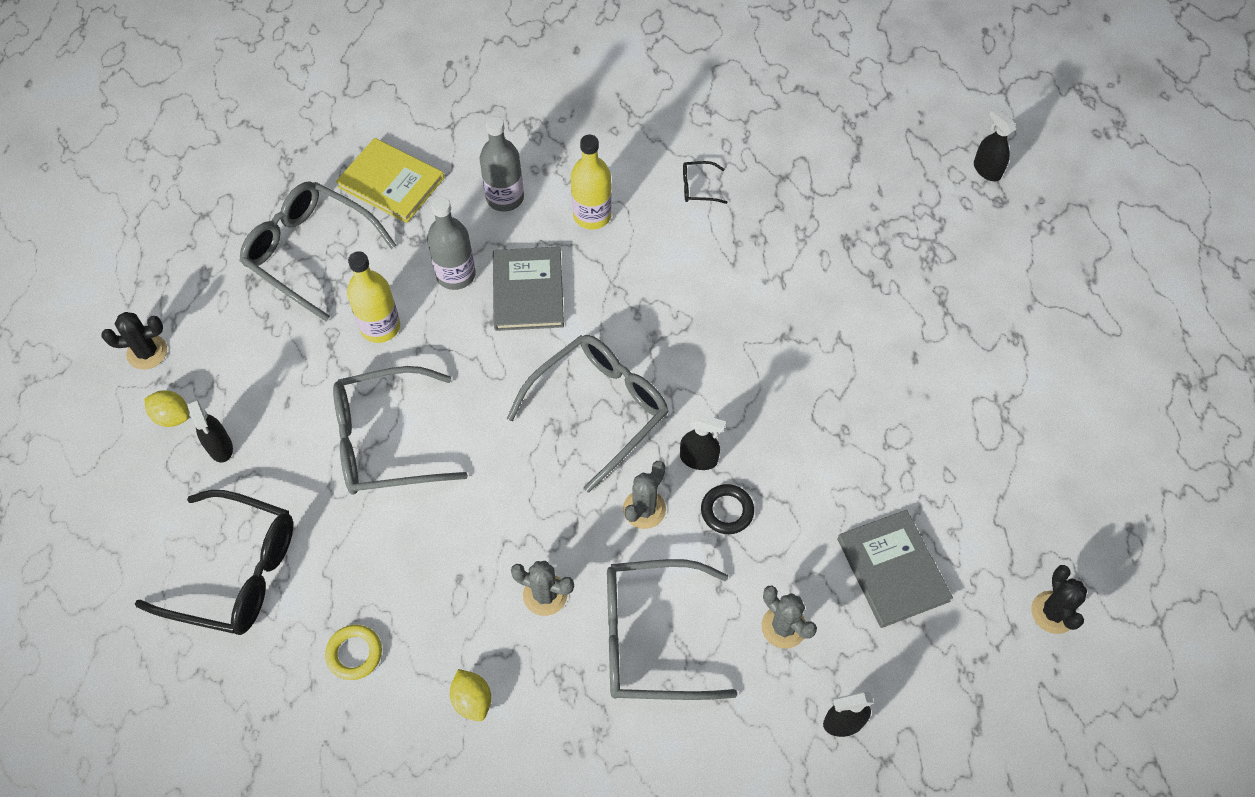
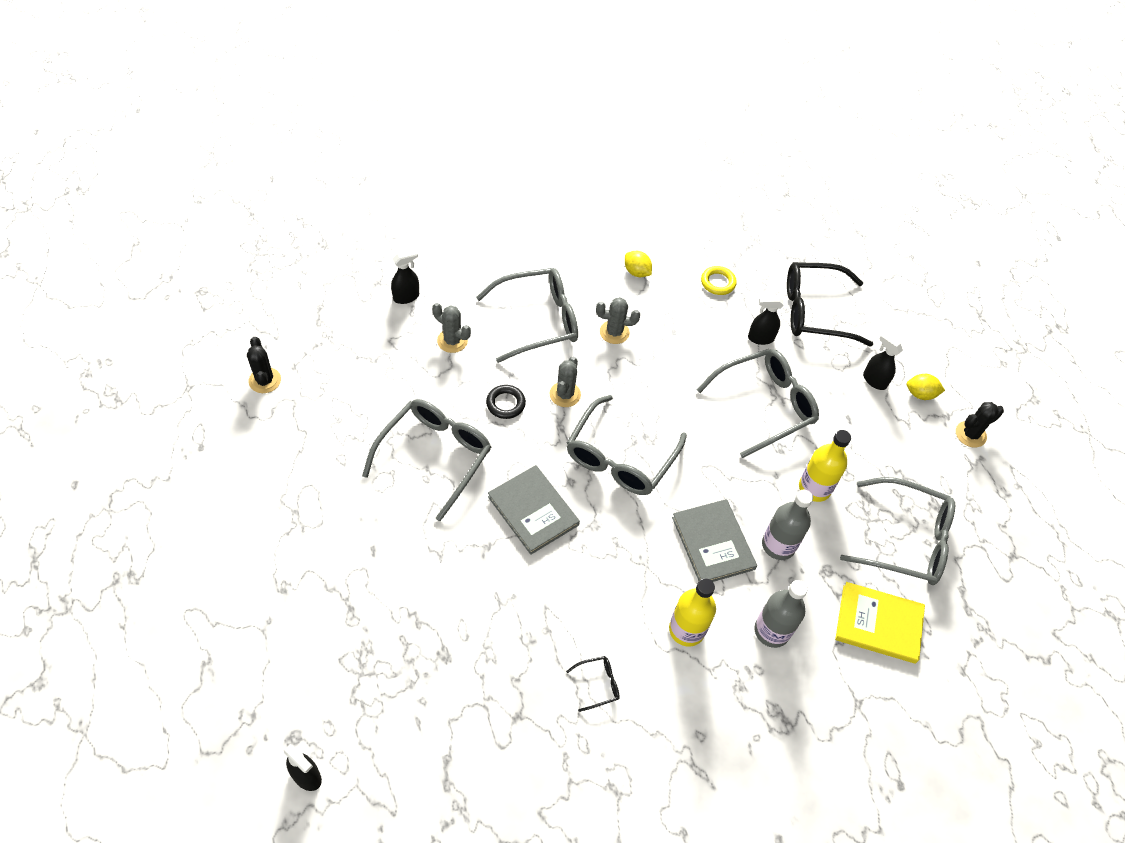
camera: 160 degrees right, 5 degrees down
(699, 459) = (534, 435): black spray bottle -> black spray bottle (760, 338)
(830, 456) = (435, 456): none -> grey glasses
(892, 570) = (381, 387): grey book -> grey book (533, 511)

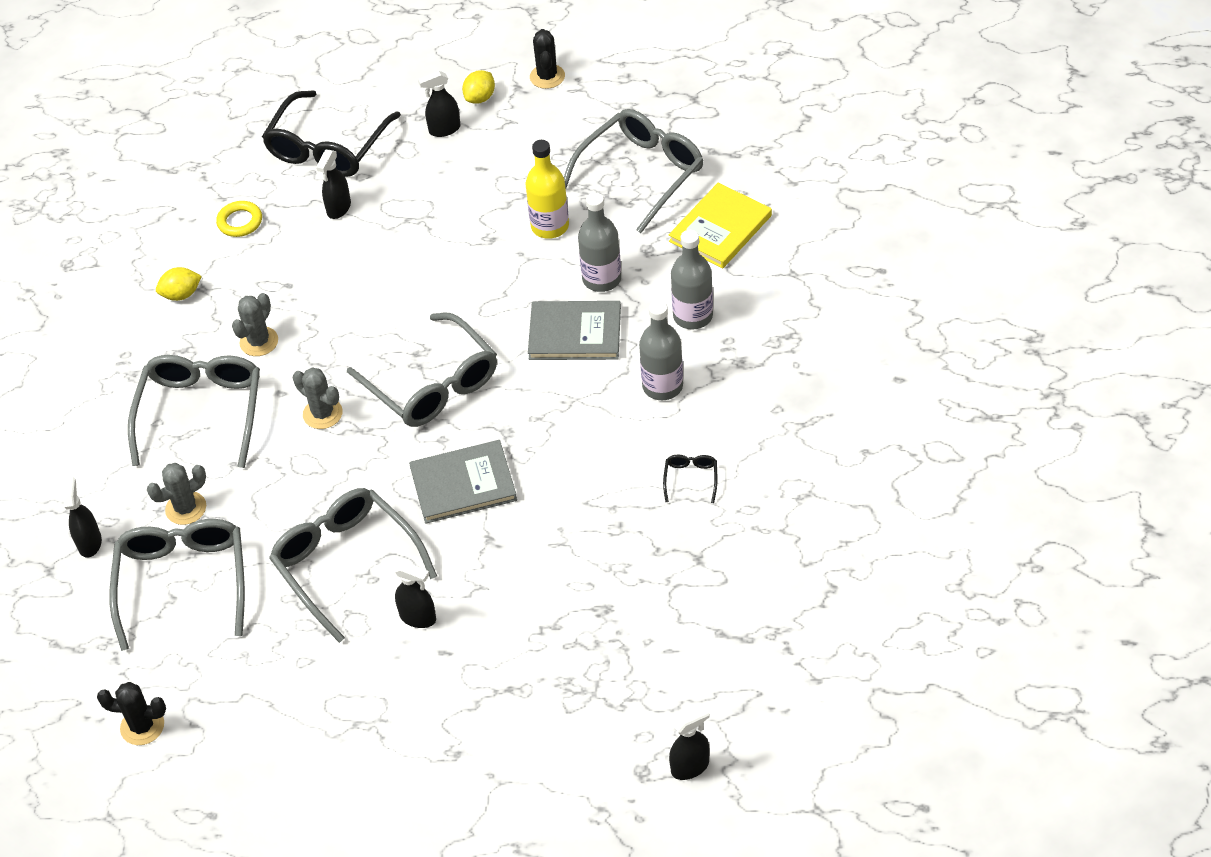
camera: 60 degrees left, 5 degrees down
(400, 521) = (418, 617): none -> black spray bottle
(505, 404) = (307, 475): black ring -> none
(686, 630) = (662, 386): yellow bottle -> grey bottle
(765, 405) = (429, 233): grey glasses -> grey glasses (183, 582)

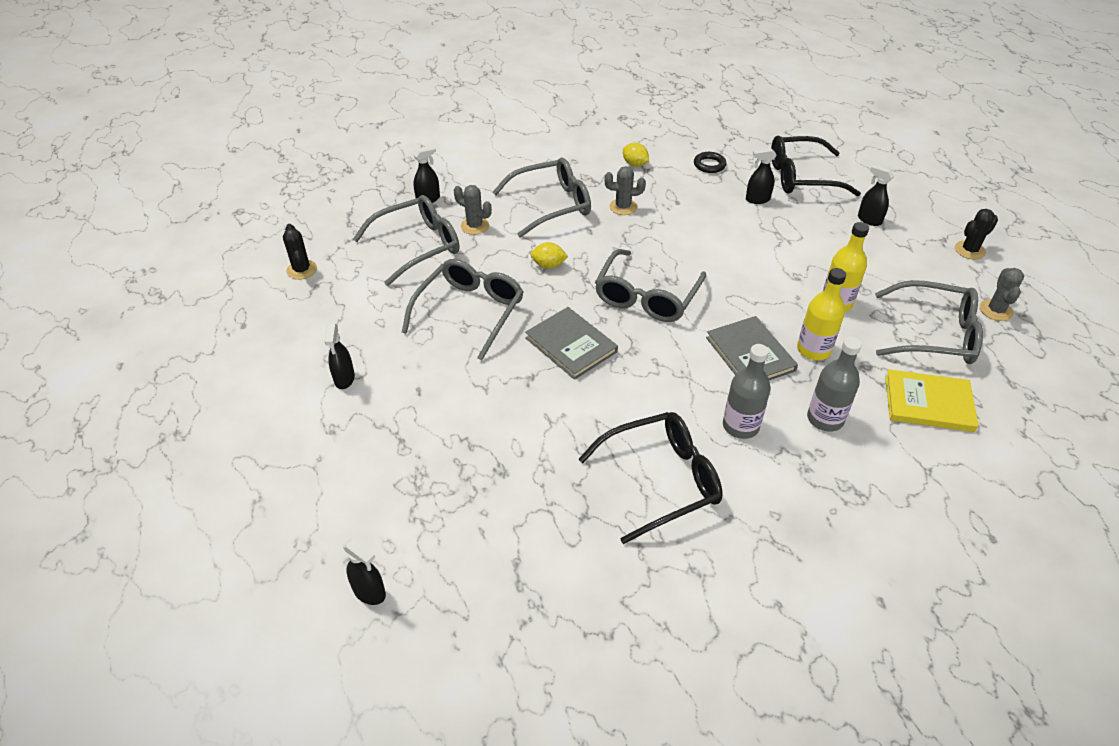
camera: 60 degrees right, 5 degrees down
(240, 222) = (709, 165): yellow ring -> black ring
(322, 413) = (586, 255): grey cactus -> grey cactus (995, 310)
(418, 617) = (442, 365): black spray bottle -> black spray bottle (344, 379)
(480, 98) = (914, 226): yellow lemon -> yellow lemon (548, 265)
(601, 279) = (813, 350): grey bottle -> yellow bottle
(691, 479) = (661, 480): black glasses -> black glasses, size x2.42

